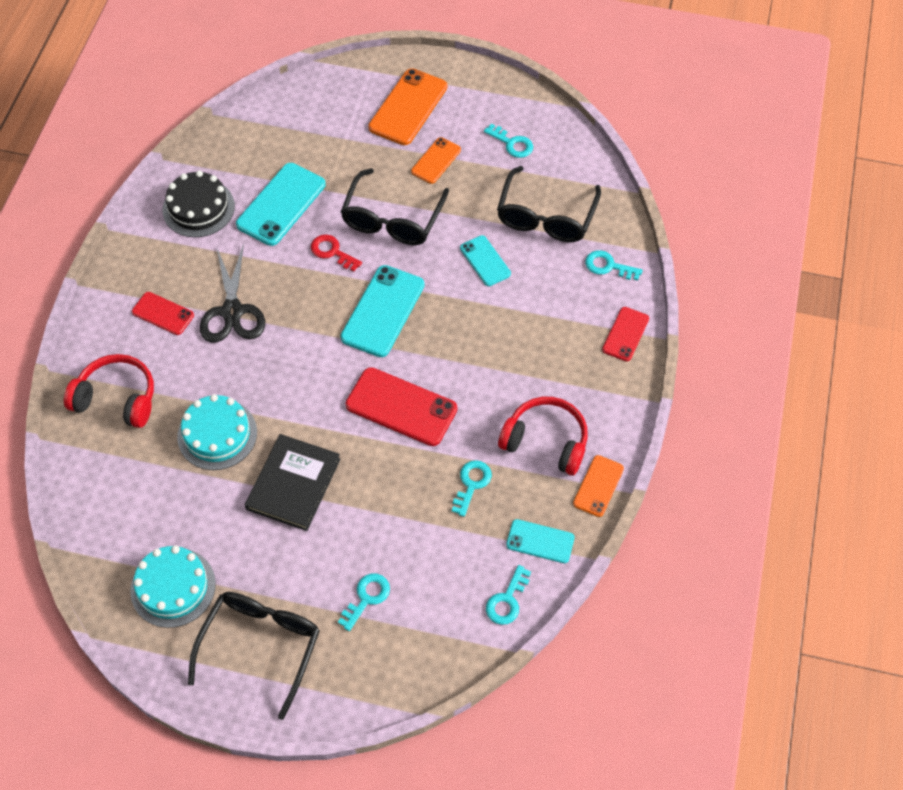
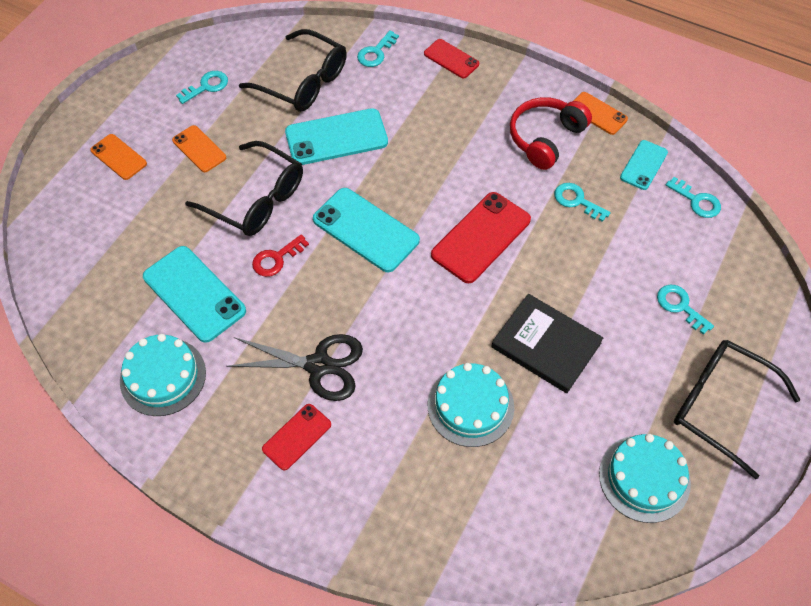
camera: 75 degrees left, 0 degrees up
(117, 398) = (397, 503): red headphones -> none
(198, 208) = (163, 376): black cake -> turquoise cake
(408, 107) = (118, 157): orange phone -> orange phone, size x0.58
(485, 261) = (336, 137): turquoise phone -> turquoise phone, size x1.72

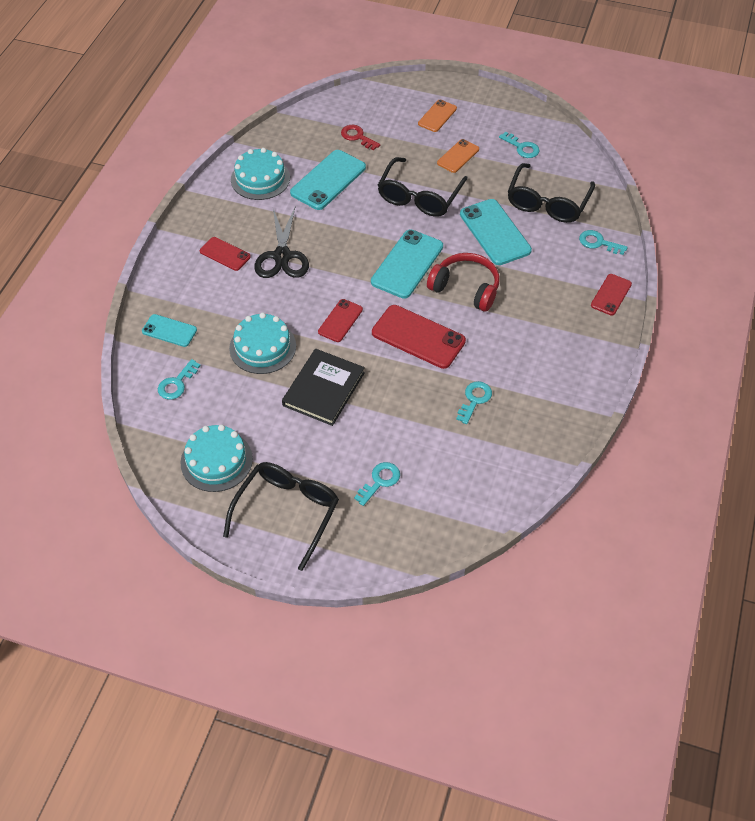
camera: 80 degrees right, 5 degrees down
(276, 259) = (368, 218): red key -> red key (357, 137)
(442, 313) = (340, 321): none -> red phone
(545, 138) = (539, 372): red headphones -> red headphones (465, 288)
(597, 113) = (583, 409): orange phone -> none
(643, 165) = (531, 448): turquoise phone -> turquoise phone (169, 331)
(696, 201) = (500, 492): turquoise key -> turquoise key (177, 383)

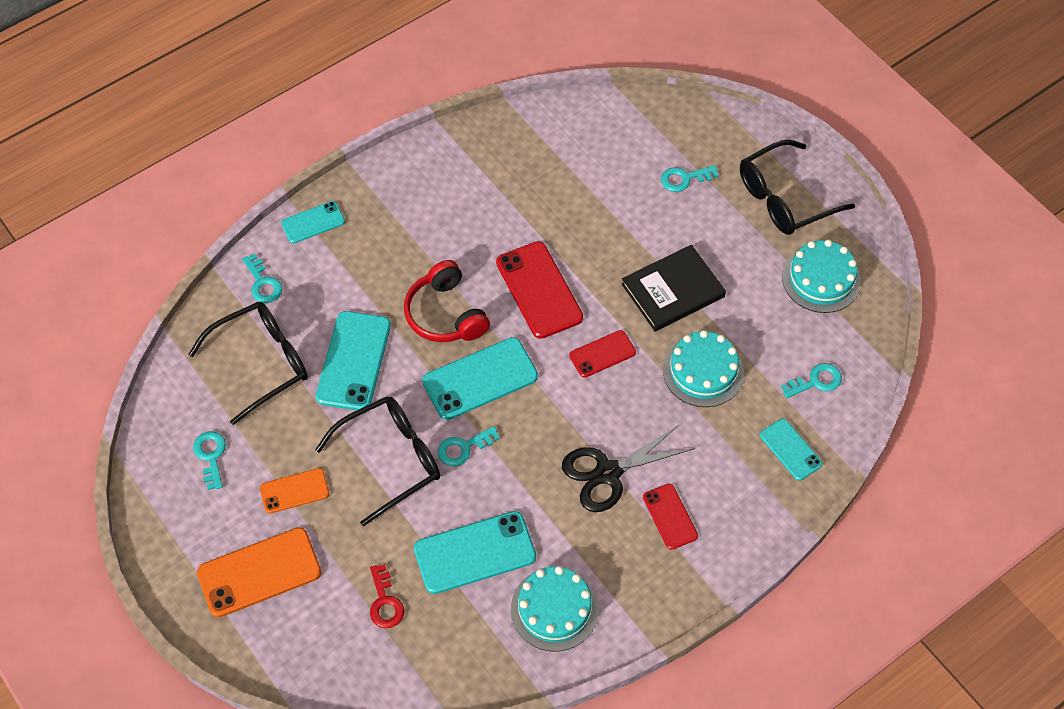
camera: 145 degrees left, 5 degrees up
(282, 256) = (607, 473): black scissors -> black scissors turned 150 degrees counterclockwise
(437, 116) = (259, 572): orange phone -> orange phone, size x1.72
(474, 400) = (540, 200): turquoise key -> turquoise key (463, 448)
(611, 295) = (313, 222): red phone -> turquoise phone

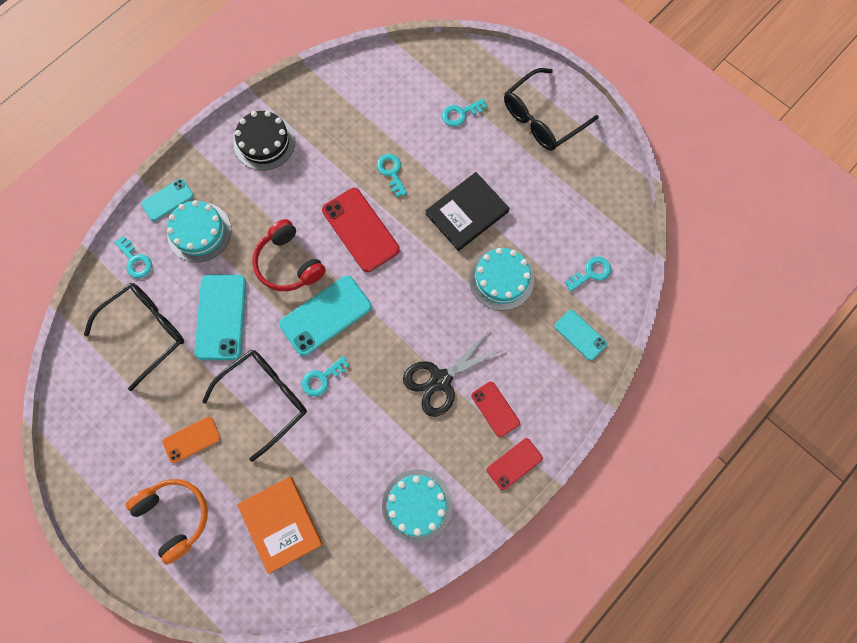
camera: 10 degrees left, 15 degrees up
(211, 456) = (118, 421): turquoise key -> turquoise key (391, 172)
(259, 572) = (175, 516): orange phone -> orange headphones
(385, 602) = (281, 524): red key -> orange book
(440, 176) = (264, 142): none -> black cake
(475, 553) = (346, 468): turquoise phone -> none
(602, 354) = (420, 277): red phone -> red phone (514, 464)
(821, 279) = (581, 184): turquoise cake -> turquoise cake (199, 232)

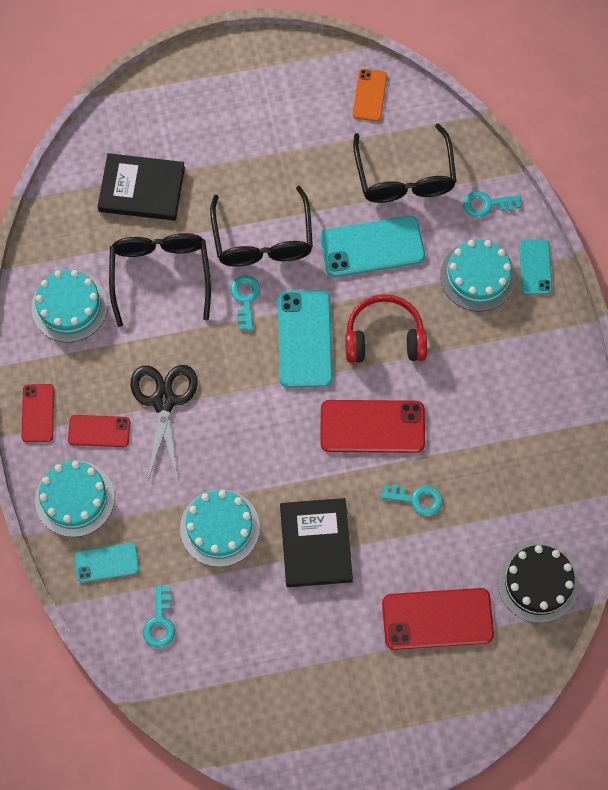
camera: 125 degrees right, 5 degrees down
(175, 516) = (213, 112): orange headphones -> none
(192, 439) = (271, 160): orange phone -> orange phone (369, 95)
(221, 317) = (372, 247): turquoise phone -> turquoise phone turned 45 degrees counterclockwise
(264, 142) = (540, 394): black cake -> black cake (537, 583)
(281, 524) = (142, 189): orange book -> black book
(460, 114) = (437, 619): turquoise key -> red phone
(542, 118) = (370, 704): black glasses -> black glasses (160, 275)
(554, 389) = (74, 498): none -> turquoise cake

